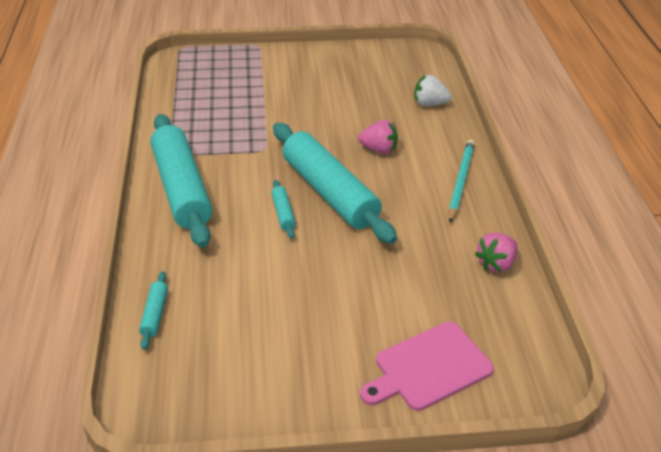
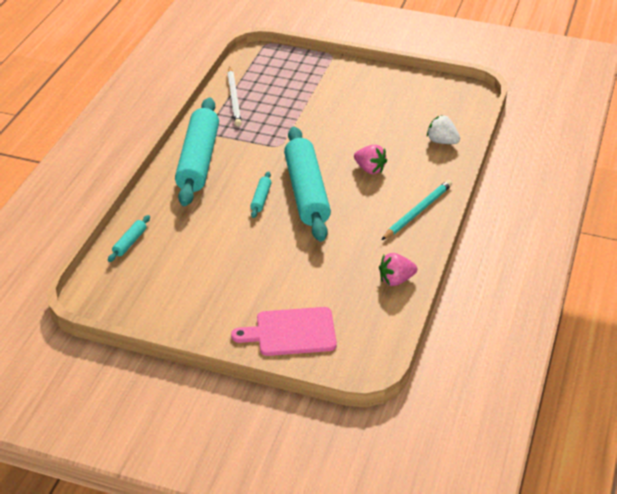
camera: 25 degrees right, 0 degrees up
(181, 111) = (234, 98): none -> white pencil

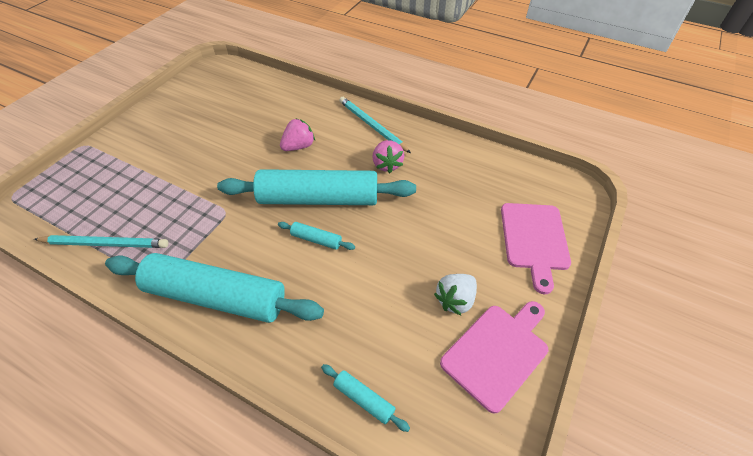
camera: 80 degrees left, 10 degrees up
(172, 308) = (497, 352): none -> pink cutting board
(234, 98) = (105, 243): white pencil -> turquoise pencil
(396, 280) = (463, 154): pink strawberry -> pink strawberry (387, 164)
(442, 141) = (278, 95): white strawberry -> white strawberry (455, 300)

